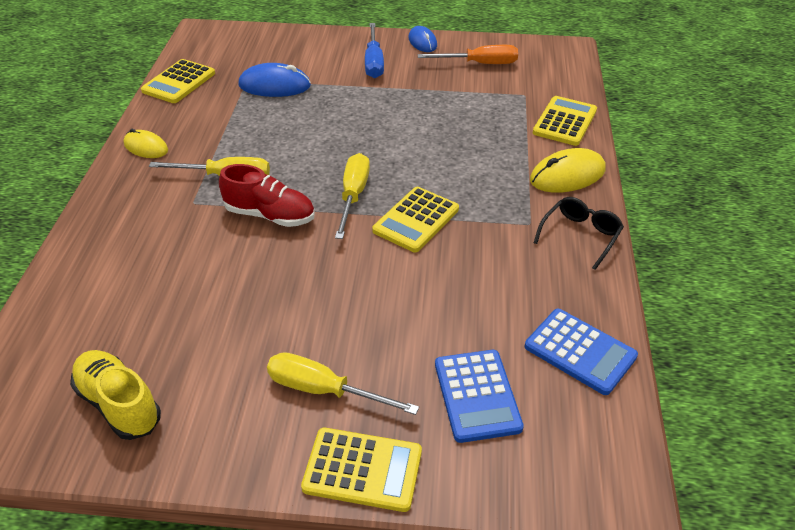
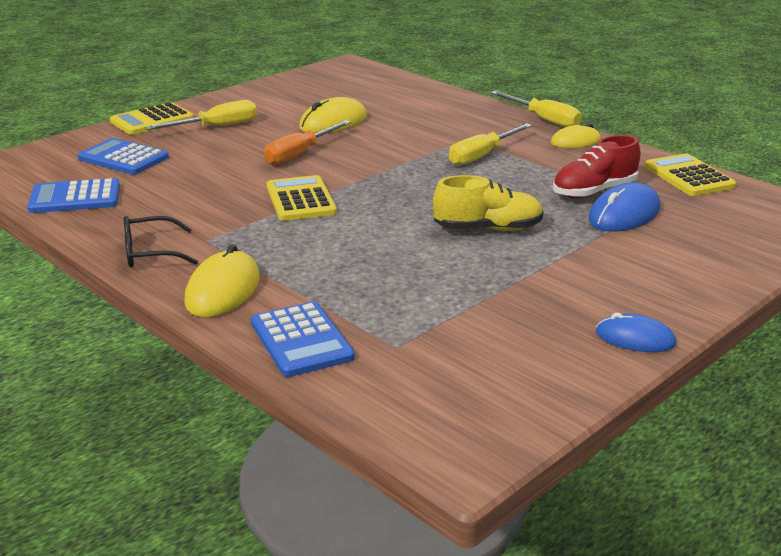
camera: 130 degrees right, 15 degrees down
(119, 404) = (308, 88): yellow shoe -> yellow shoe (488, 229)
(224, 307) = (333, 122): none -> yellow mouse
(270, 215) = (404, 156): red shoe -> red shoe (594, 191)
(353, 196) = (375, 189): yellow screwdriver -> yellow screwdriver (544, 120)
(374, 62) = (613, 283): blue screwdriver -> none
(480, 64) = (516, 352): orange screwdriver -> orange screwdriver (299, 154)
(564, 122) = (301, 340): yellow calculator -> blue calculator
(580, 235) = (150, 253): black glasses -> black glasses turned 90 degrees clockwise

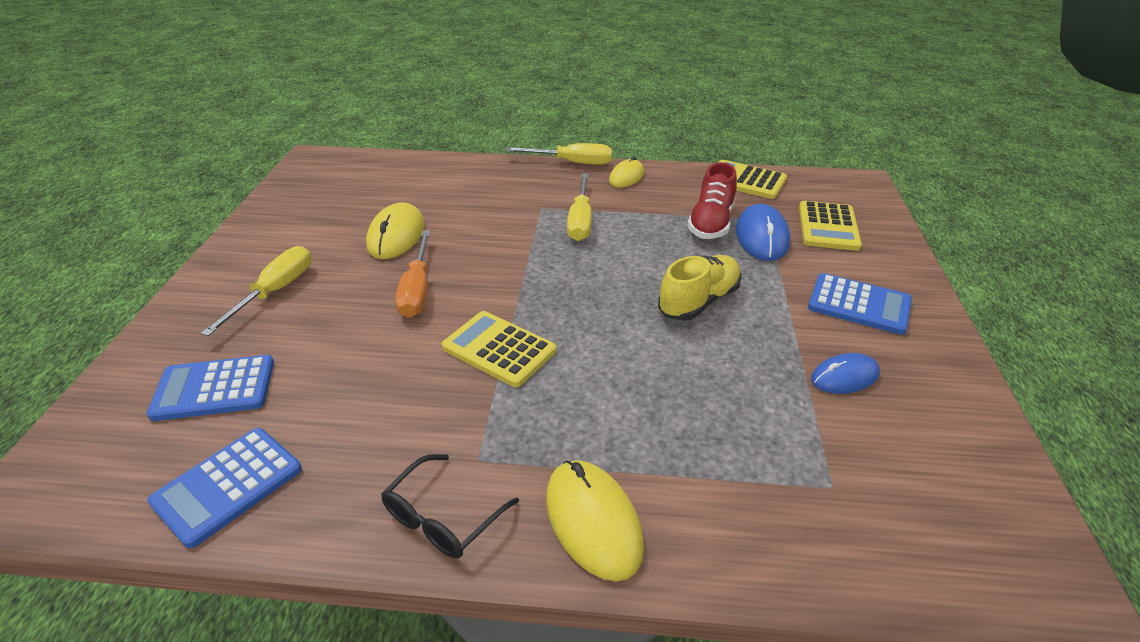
camera: 40 degrees left, 10 degrees up
(152, 120) = (179, 315): yellow calculator -> yellow calculator (828, 227)
(301, 340) = (756, 539): blue calculator -> blue calculator (859, 304)
(635, 338) = (948, 361): blue mouse -> blue mouse (844, 377)

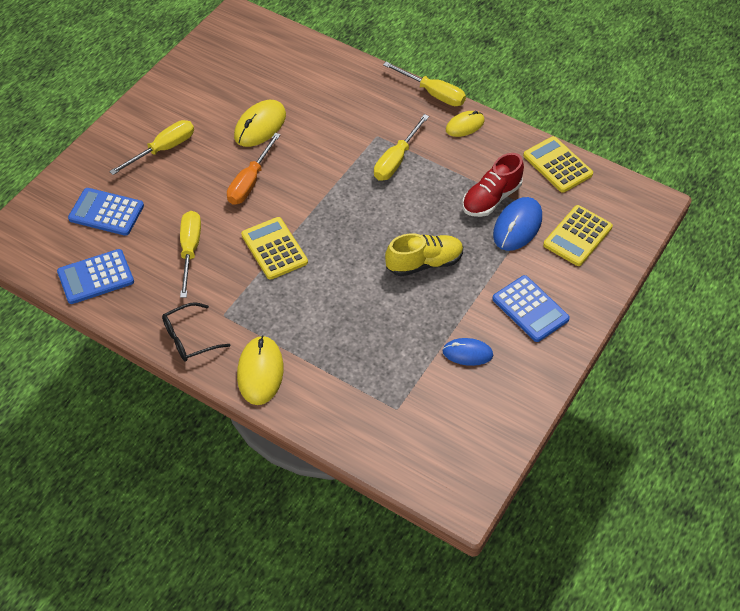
camera: 25 degrees right, 15 degrees up
(375, 392) = (190, 250): none -> yellow screwdriver

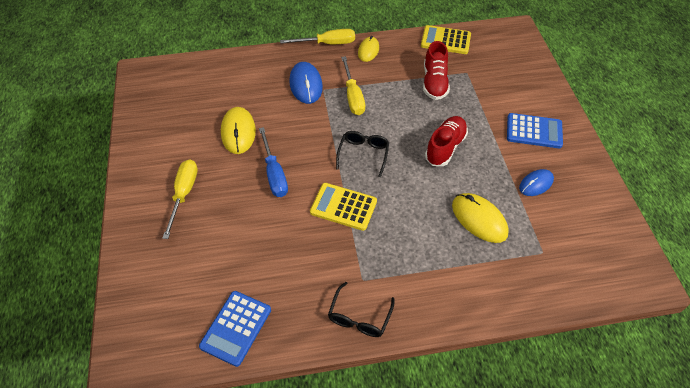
camera: 40 degrees left, 0 degrees up
(106, 212) = (189, 271): blue calculator -> none
(190, 250) = (286, 252): yellow screwdriver -> none
(250, 182) = (274, 174): orange screwdriver -> blue screwdriver
(260, 372) = (434, 300): yellow mouse -> yellow mouse (479, 219)
(343, 217) = (363, 154): none -> black glasses
(424, 263) = (445, 147): yellow shoe -> red shoe
(517, 226) = (468, 88): blue mouse -> blue mouse (306, 84)
(577, 236) = (505, 72): yellow calculator -> none

